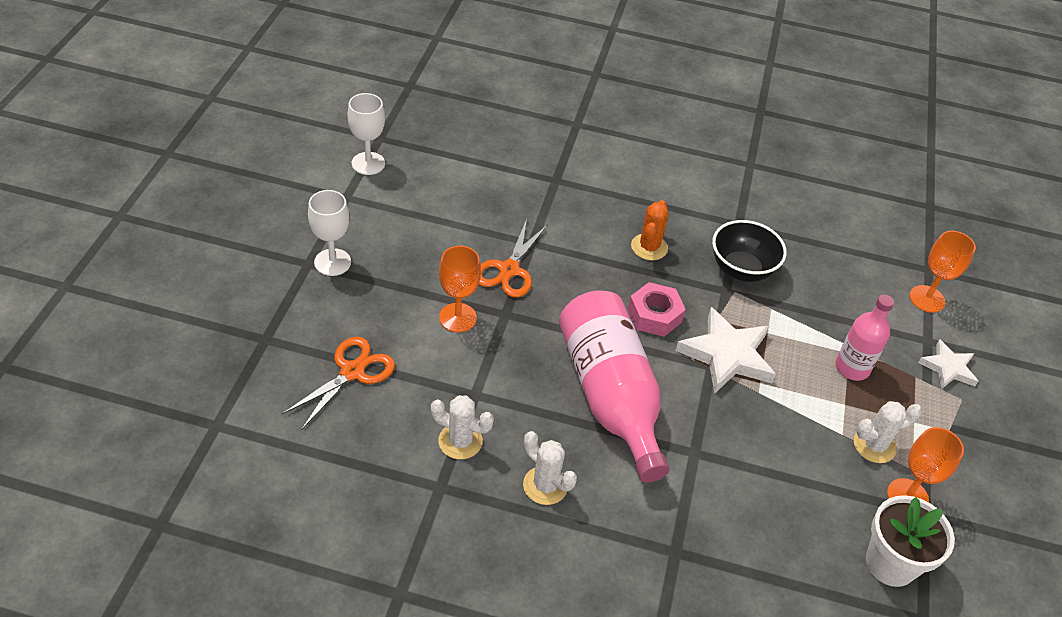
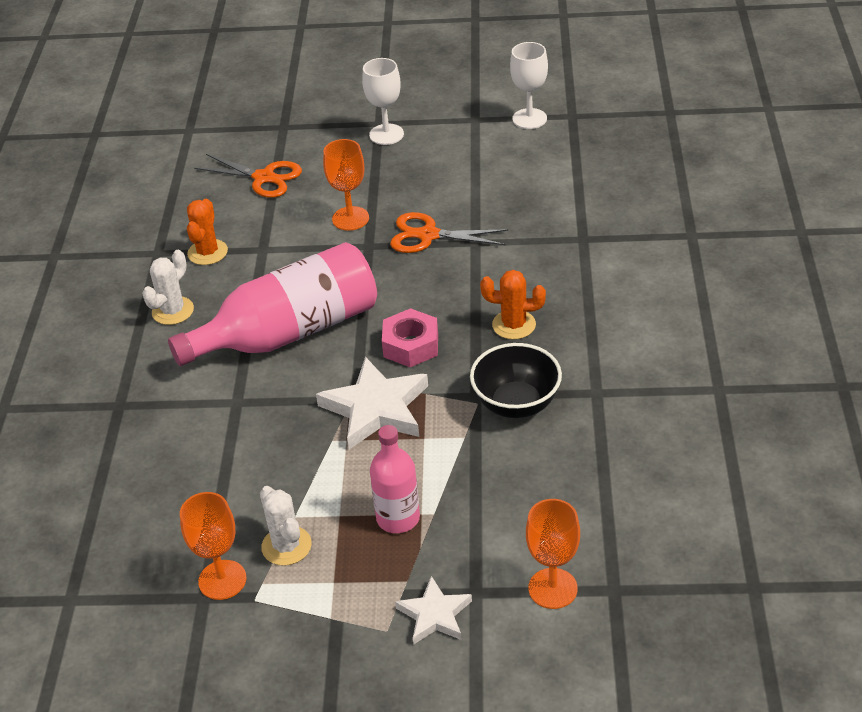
camera: 85 degrees right, 5 degrees down
(460, 441) = (207, 252): white cactus -> orange cactus
(890, 563) = (133, 568): white flower pot -> none

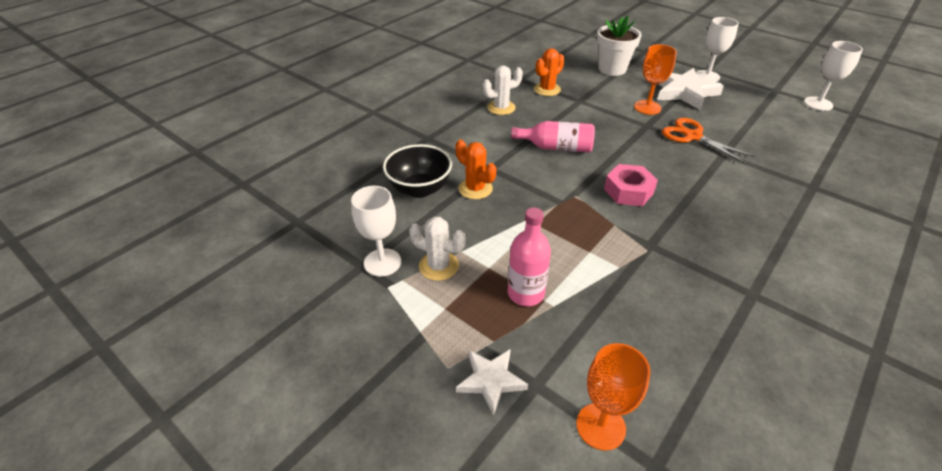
camera: 35 degrees right, 0 degrees up
(222, 580) = (382, 262): orange goblet -> white goblet
(264, 178) = (612, 69): orange scissors -> white flower pot
(286, 546) = (439, 266): white cactus -> white cactus turned 75 degrees counterclockwise
(290, 332) = (556, 147): pink bottle -> pink bottle, size x0.54
(376, 408) = (572, 216): white star -> white star (684, 92)
(514, 325) = (715, 215): orange cactus -> orange cactus (475, 189)
(516, 404) = (677, 267): black bowl -> black bowl (419, 189)

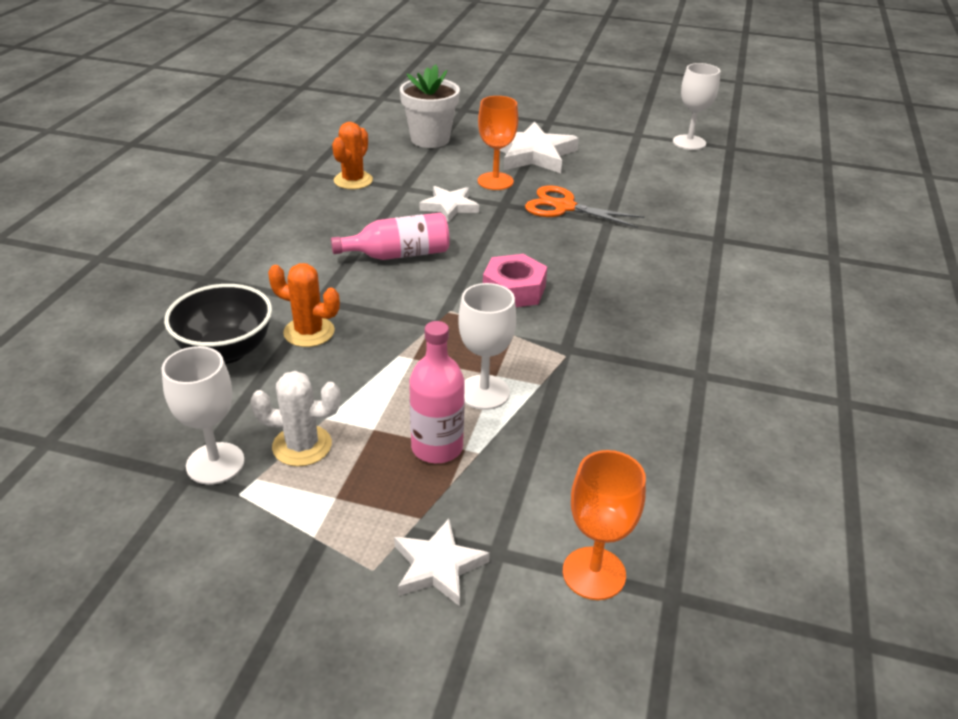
camera: 25 degrees left, 5 degrees down
(501, 108) = (298, 216): white cactus -> none
(606, 120) = (449, 206): none -> white star
(707, 76) = (552, 130): white goblet -> white goblet (484, 392)

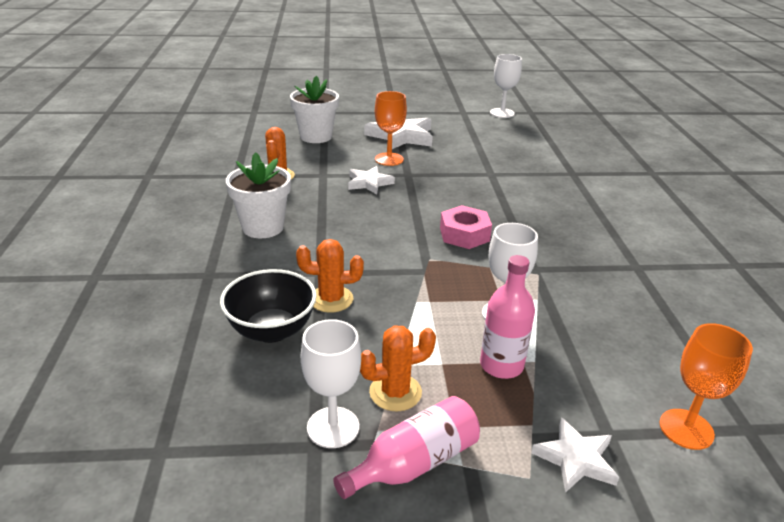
camera: 20 degrees left, 5 degrees down
(295, 237) = (263, 227): none -> white flower pot
(302, 446) = (395, 392): white cactus -> orange cactus
(399, 254) = (357, 225): pink bottle -> pink bottle (414, 463)
(564, 207) = (453, 169): orange scissors -> none

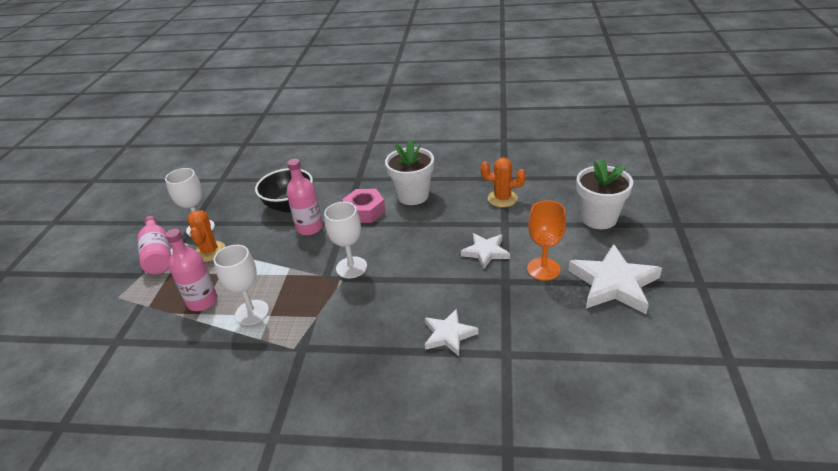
camera: 105 degrees right, 5 degrees up
(331, 299) = (309, 228): orange cactus -> pink bottle
(464, 234) = (373, 308): pink nut -> pink nut (365, 211)
(502, 113) = (746, 414): white goblet -> white goblet (351, 267)
(576, 459) = (113, 320): white star -> white star (448, 335)
(686, 429) = (88, 386): orange goblet -> none

